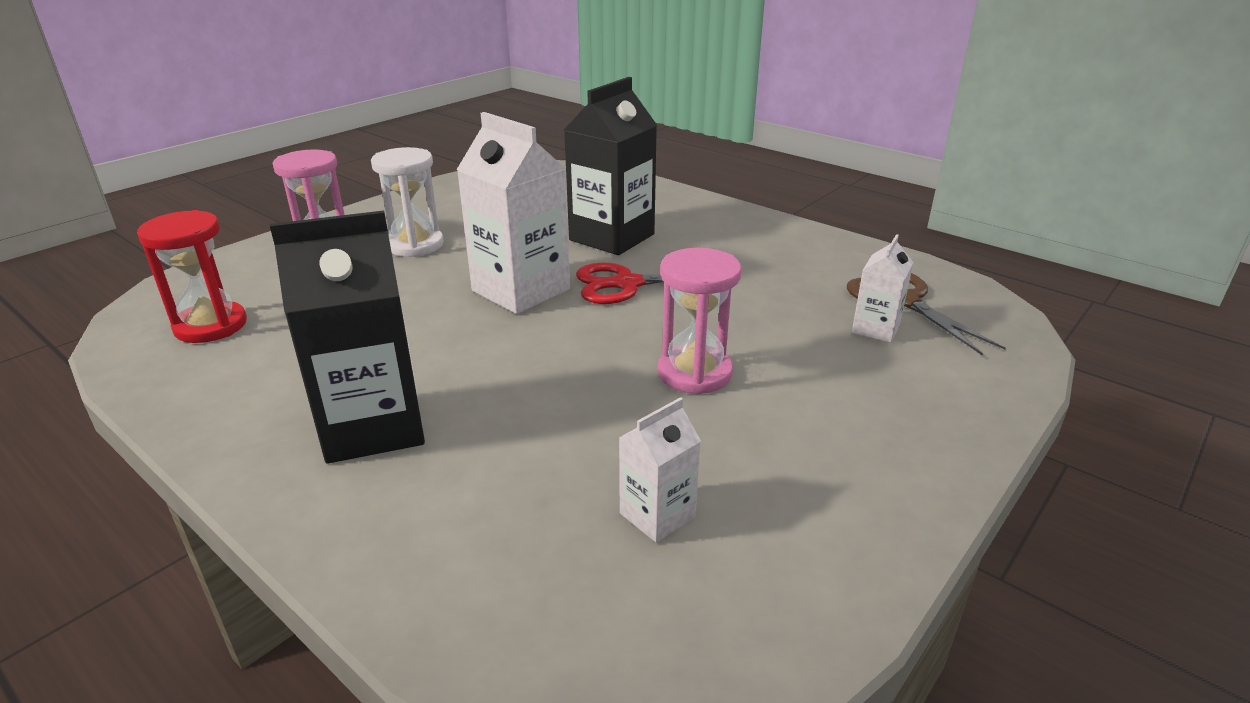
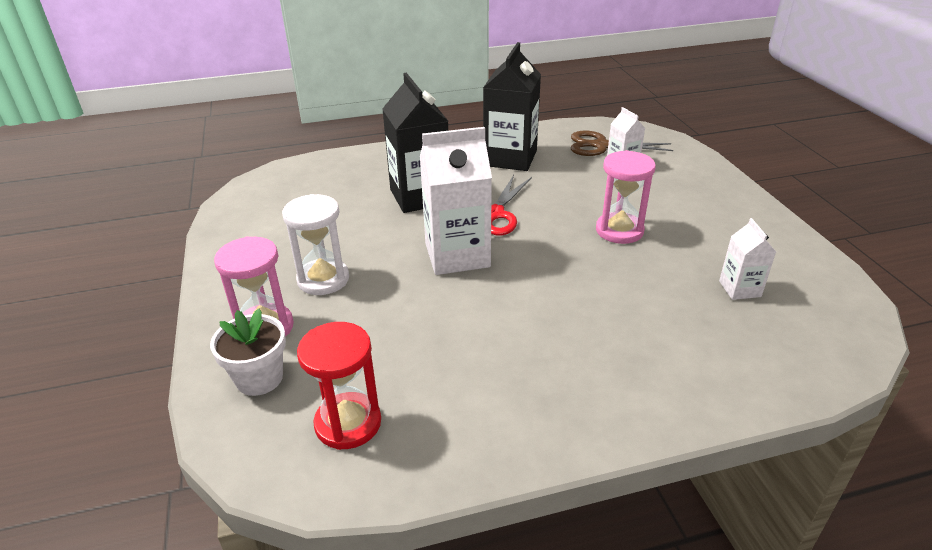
camera: 55 degrees left, 5 degrees up
(253, 270) = (259, 378): none -> white flower pot
(373, 426) = (584, 365): black carton -> black carton (510, 158)

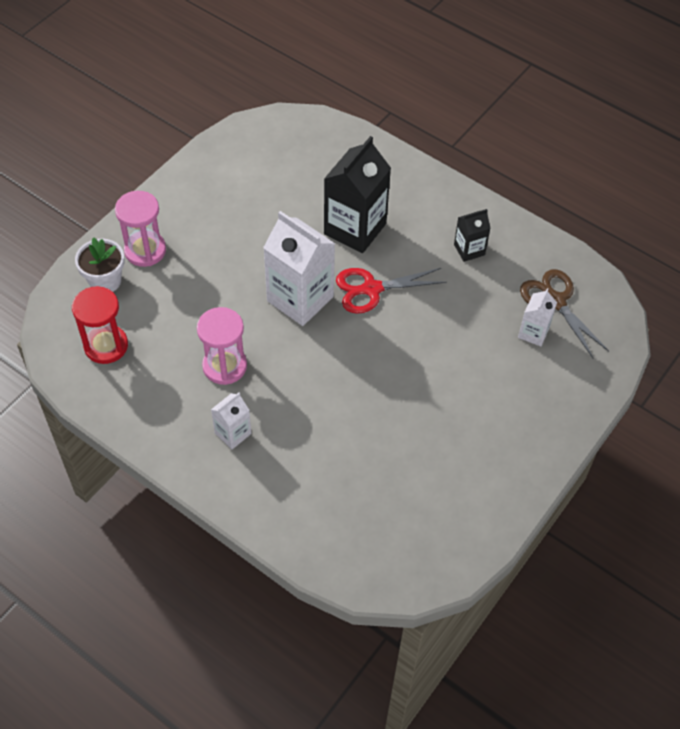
camera: 50 degrees right, 20 degrees up
(323, 279) = (211, 244): white hourglass -> none
(510, 158) = (469, 250): black carton -> black carton, size x0.51
(619, 230) = (420, 380): pink hourglass -> pink hourglass (224, 366)
(739, 289) = (404, 488): white carton -> white carton (233, 433)

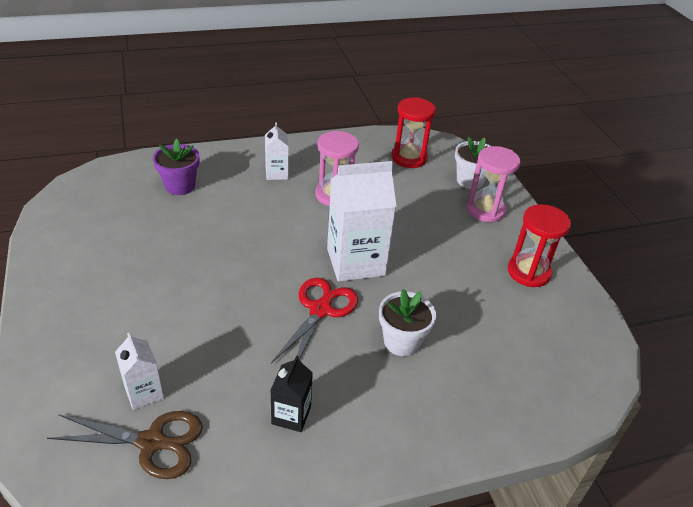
camera: 125 degrees right, 15 degrees down
(208, 192) = (528, 272): none -> red hourglass
(327, 495) = (180, 186): none -> purple flower pot
(355, 229) = (402, 342): black carton -> white flower pot

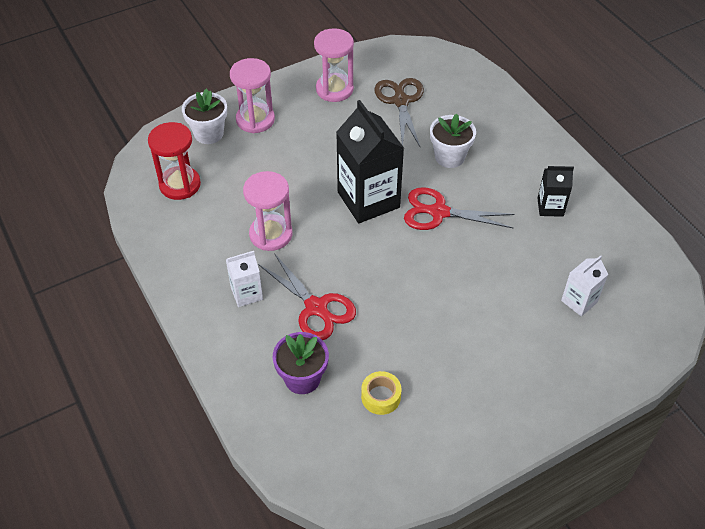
camera: 100 degrees left, 10 degrees up
(134, 221) = (381, 397): none -> yellow tape
(151, 442) = (616, 280): brown scissors -> brown scissors (401, 101)
(243, 205) = (316, 307): none -> red scissors
(355, 262) = (368, 200): white carton -> black carton
(528, 272) = (334, 89): red hourglass -> pink hourglass

